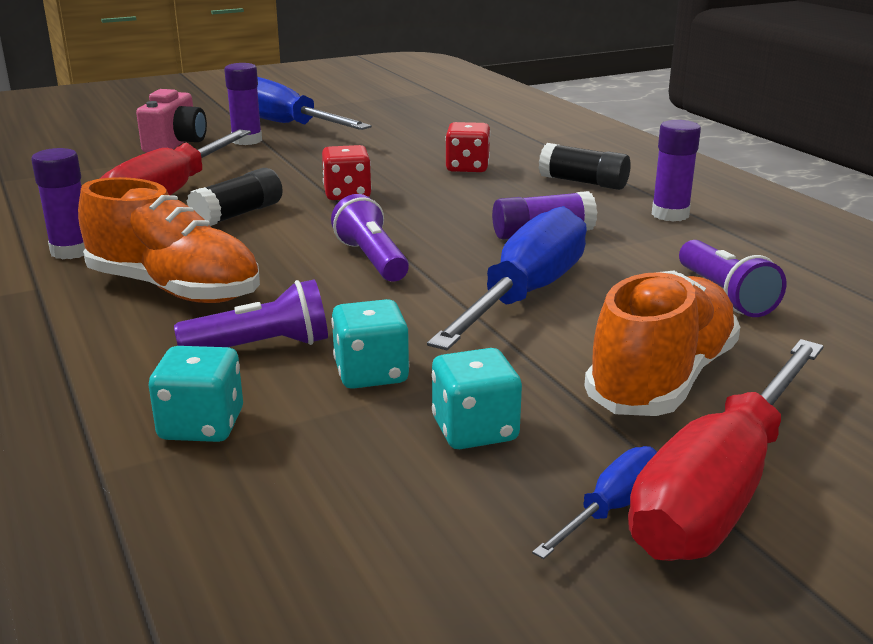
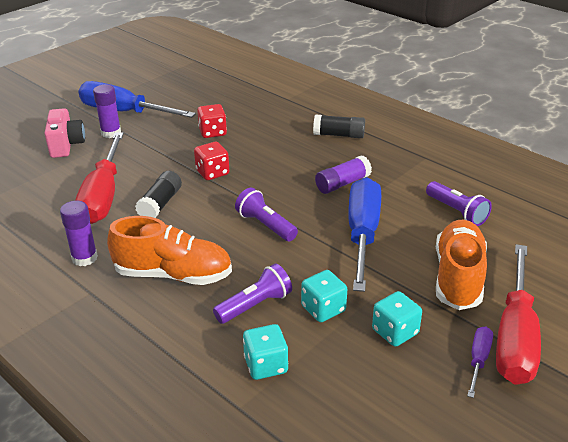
camera: 20 degrees left, 10 degrees up
(467, 168) = (266, 134): red dice -> red dice (212, 132)
(612, 508) = (478, 360): blue screwdriver -> purple screwdriver
(670, 214) = (399, 154): purple glue stick -> none

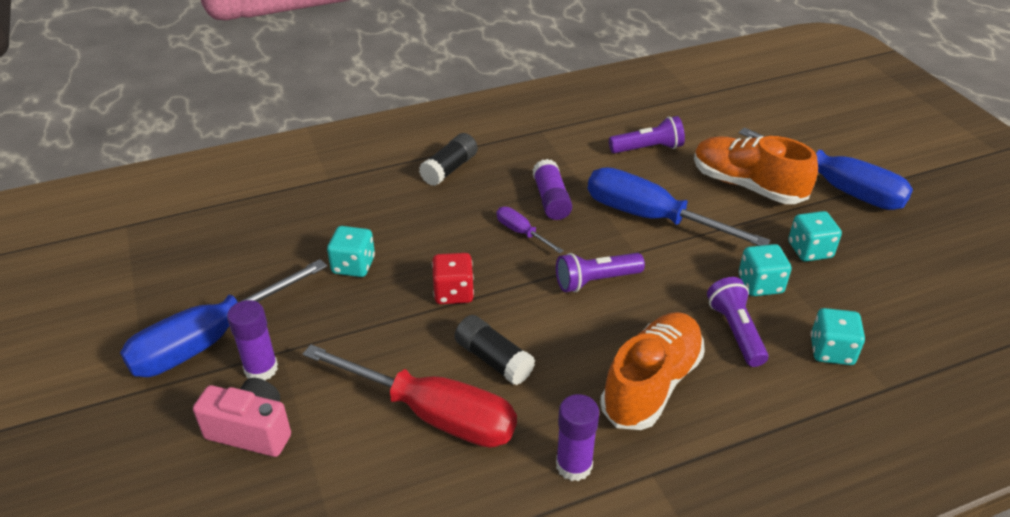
camera: 65 degrees left, 5 degrees up
(212, 132) = (353, 265): red dice -> turquoise dice
(478, 360) = (860, 217): purple screwdriver -> purple screwdriver (521, 232)
(515, 337) = (837, 187): red screwdriver -> blue screwdriver

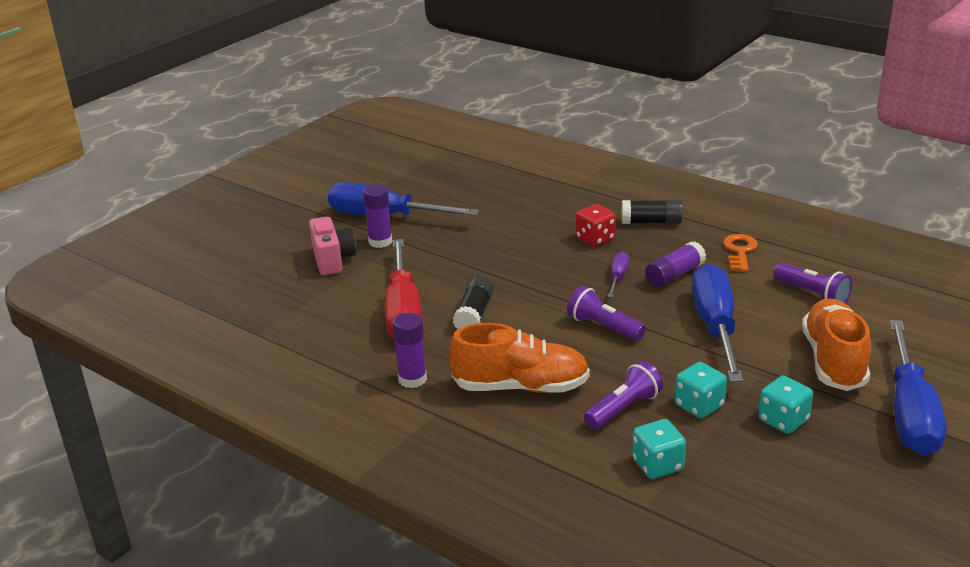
camera: 60 degrees right, 10 degrees down
(353, 265) = (502, 231): turquoise dice -> none
(453, 293) = (520, 276): red dice -> red dice (595, 239)
(549, 149) = (740, 251): none -> orange key

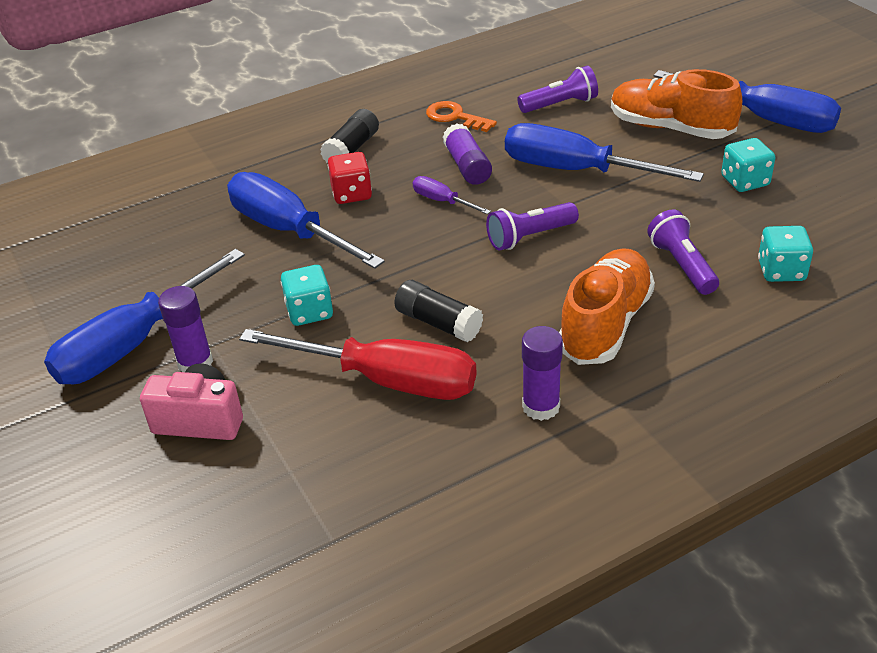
camera: 65 degrees left, 10 degrees up
(532, 229) = (288, 230): none -> blue screwdriver
(699, 405) = (699, 219): turquoise dice -> turquoise dice (309, 312)

